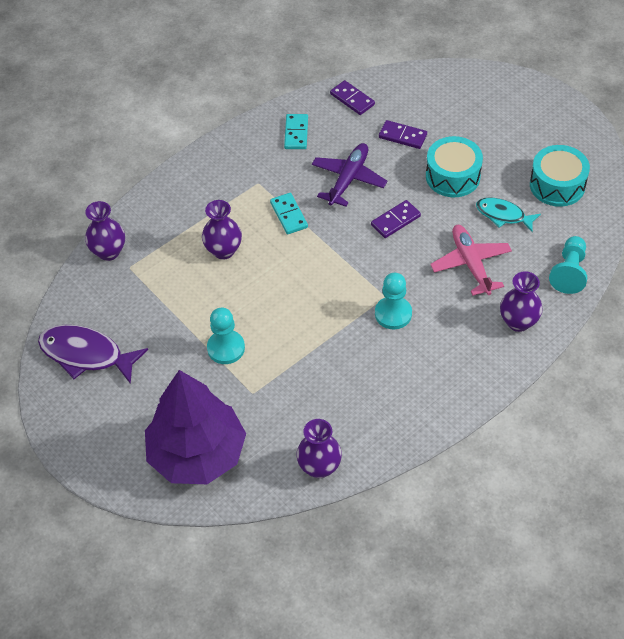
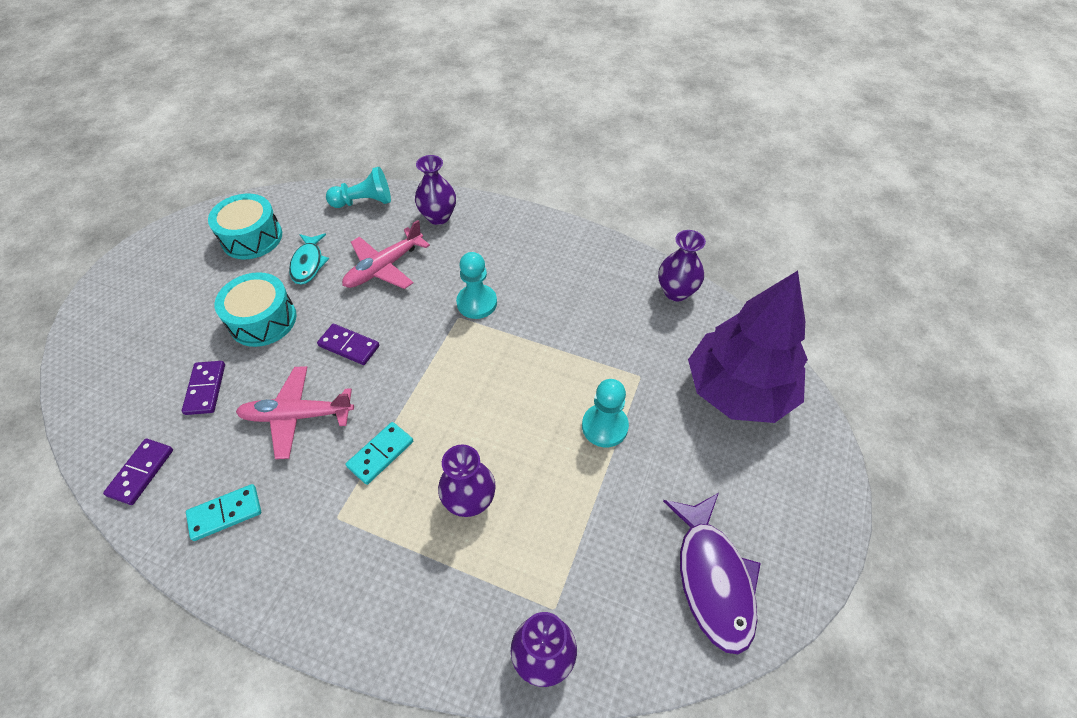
camera: 120 degrees left, 0 degrees up
(348, 179) = (297, 416): purple plane -> pink plane

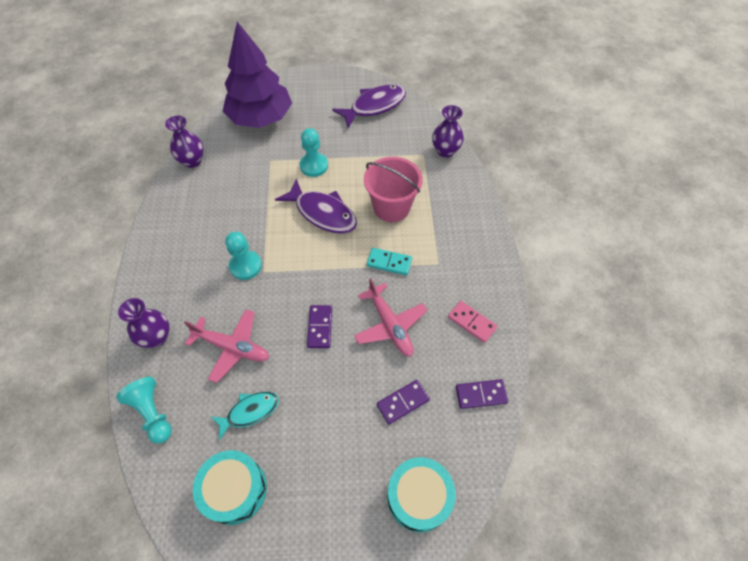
camera: 115 degrees left, 5 degrees up
(225, 513) = (472, 322): turquoise domino -> pink domino
(263, 320) = (324, 406): turquoise drum -> turquoise drum (419, 497)
(470, 500) = (391, 207): purple vase -> pink bucket
(510, 406) = (322, 213): none -> purple fish

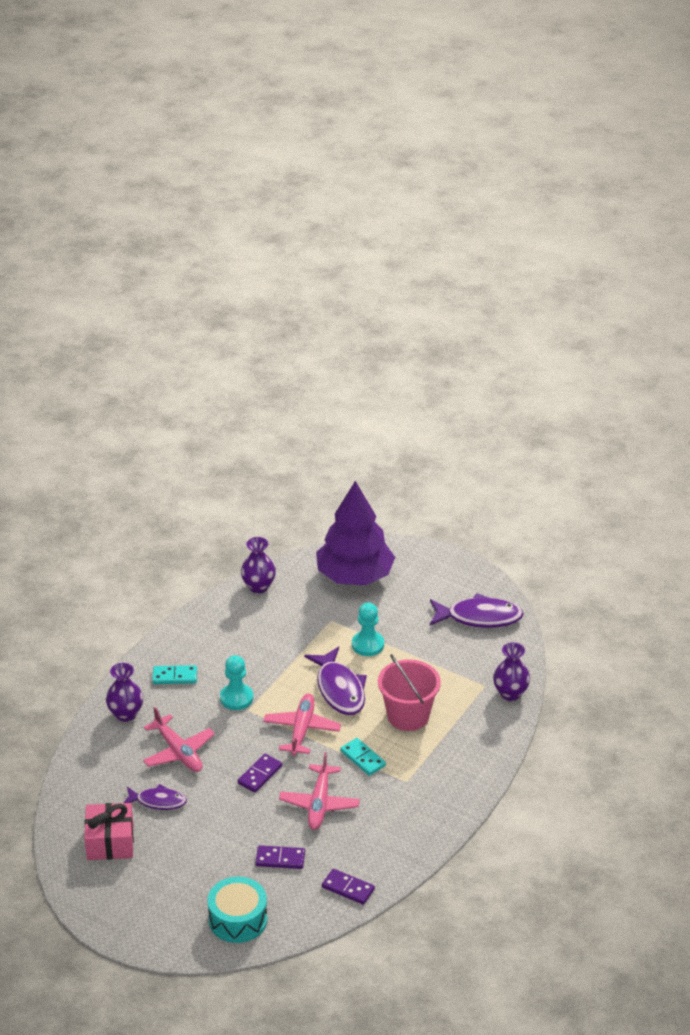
camera: 35 degrees right, 20 degrees down
(152, 413) = (86, 764): turquoise pawn -> none
(177, 275) = (175, 676): none -> turquoise domino
(235, 490) = (110, 842): turquoise drum -> pink gift
(250, 412) = (158, 801): turquoise fish -> purple fish
(321, 264) = (302, 729): none -> pink plane
(472, 322) = (391, 838): pink domino -> none

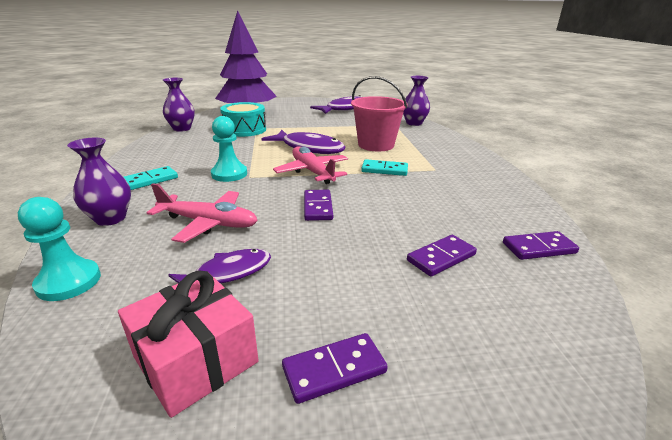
camera: 40 degrees left, 10 degrees down
(157, 879) = (334, 370): none -> purple domino
(238, 919) = (513, 352): turquoise drum -> turquoise drum (244, 130)
(319, 803) = (400, 204): pink plane -> none
(367, 645) = (297, 129): turquoise pawn -> turquoise pawn (69, 282)

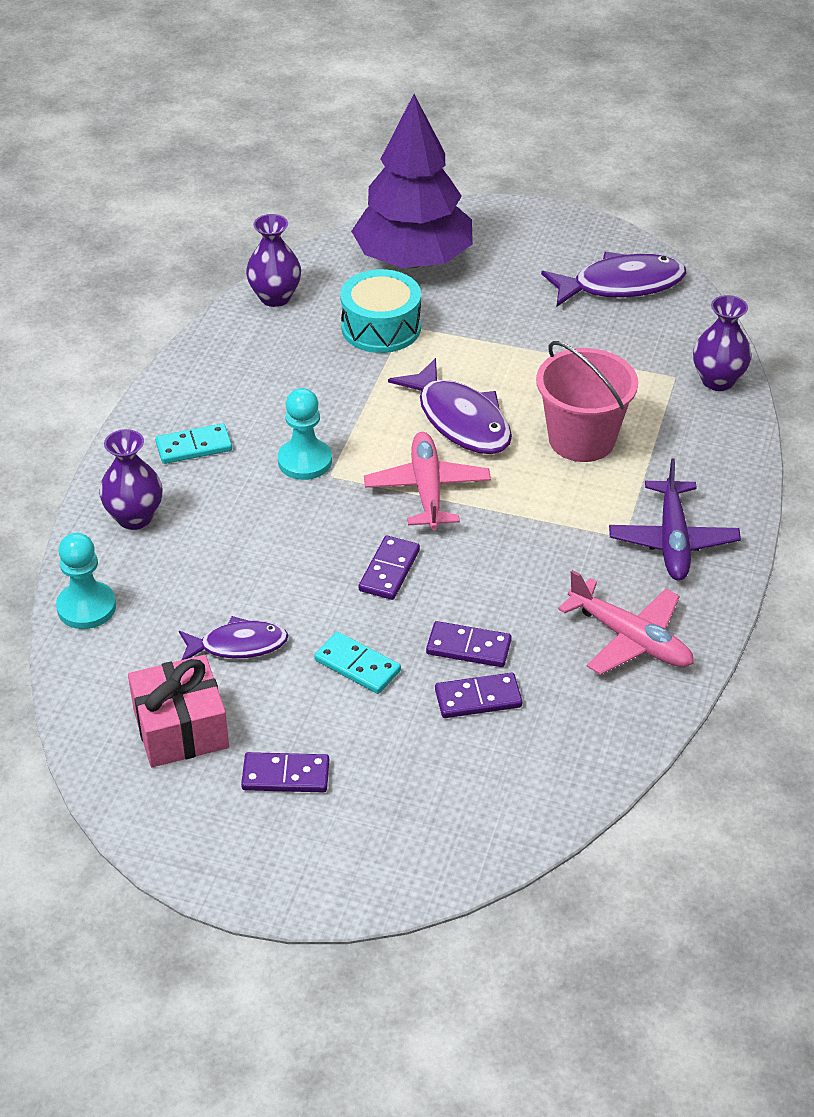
camera: 25 degrees right, 15 degrees up
(208, 223) = (243, 560): pink plane -> pink plane (630, 639)
(384, 170) = (541, 515): turquoise domino -> turquoise domino (357, 666)
(460, 166) = (673, 540): none -> purple plane
(539, 248) = (609, 724): purple domino -> purple domino (468, 647)

